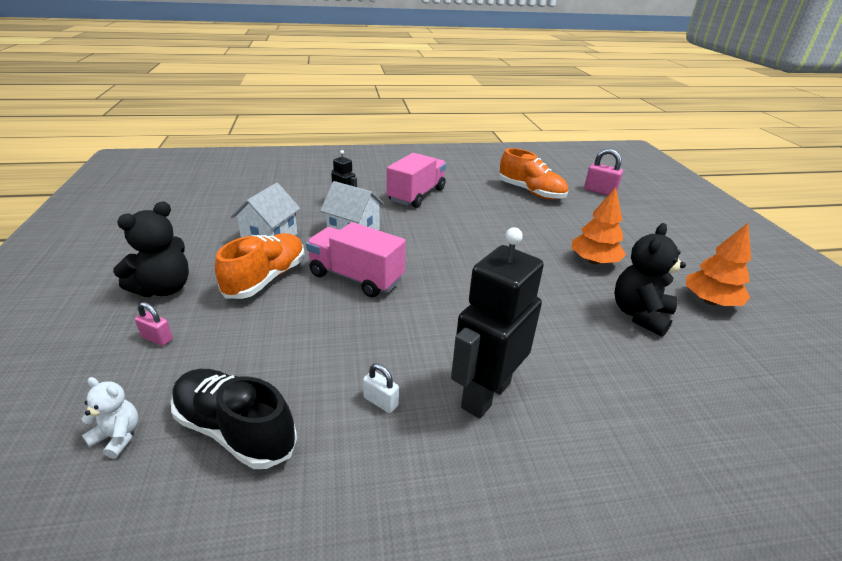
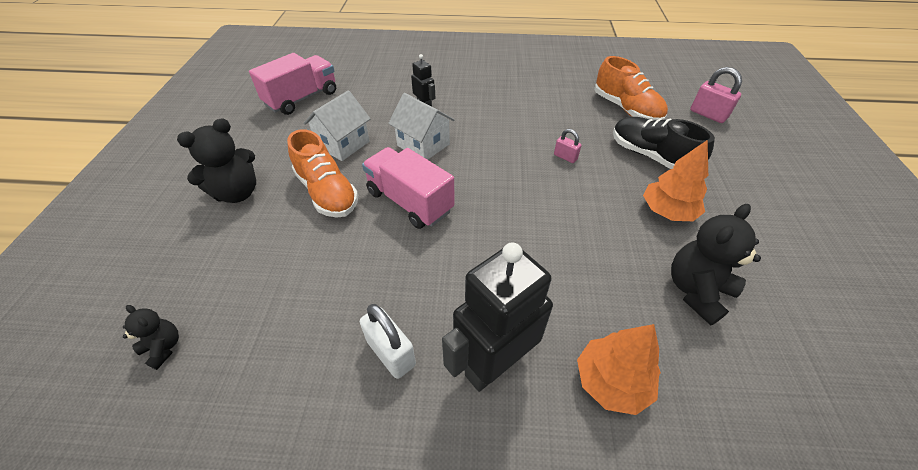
camera: 15 degrees right, 15 degrees up
(118, 437) = (164, 347): white teddy bear -> black teddy bear
(157, 338) = (218, 248): pink padlock -> pink padlock (565, 157)
(235, 430) = (256, 359): black shoe -> black shoe (651, 156)
(266, 278) = (327, 192): orange shoe -> orange shoe turned 105 degrees clockwise
(381, 401) = (391, 353): white padlock -> white padlock, size x1.66
(416, 195) = (500, 103): pink truck -> pink truck (302, 98)
(710, 301) = (790, 285): orange tree -> orange tree (611, 381)

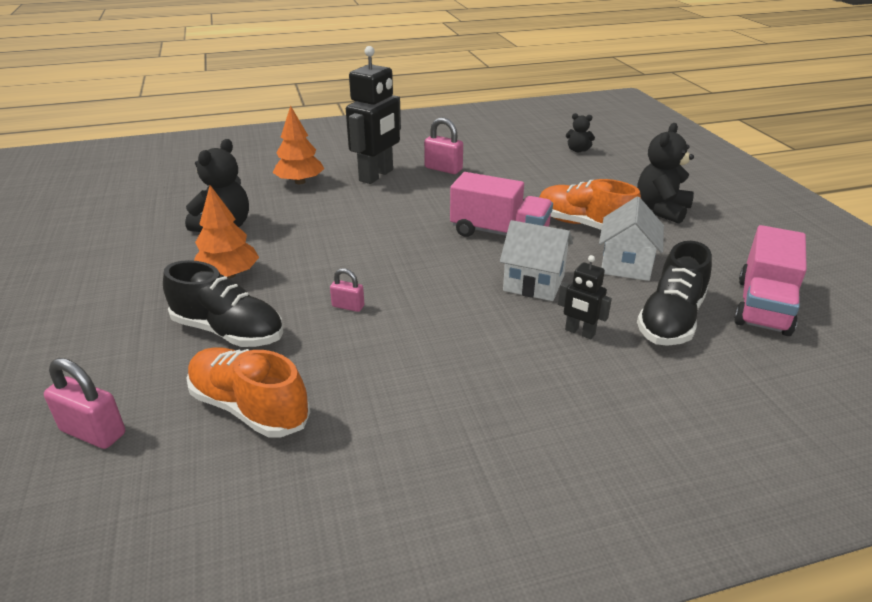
camera: 160 degrees right, 15 degrees down
(365, 103) = (670, 320): none -> black shoe
(391, 353) = (443, 169): white padlock -> pink padlock

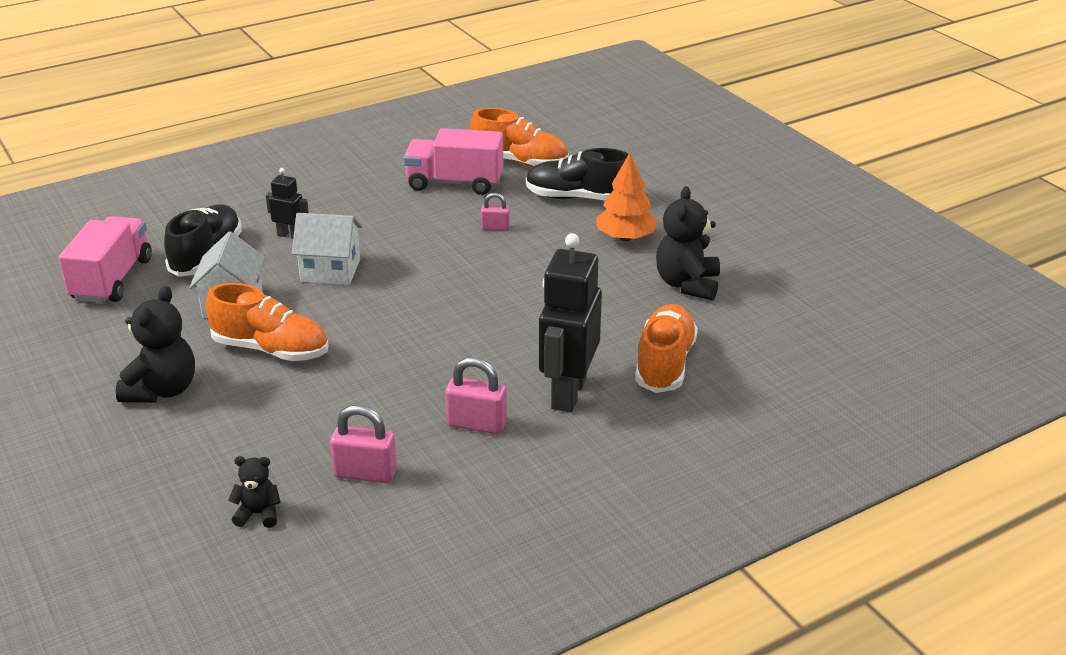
camera: 165 degrees right, 0 degrees up
(93, 432) = (604, 141): pink padlock -> pink padlock (365, 473)
(300, 182) = (664, 364): orange tree -> orange shoe
(499, 233) = (373, 322): pink truck -> pink truck (455, 183)

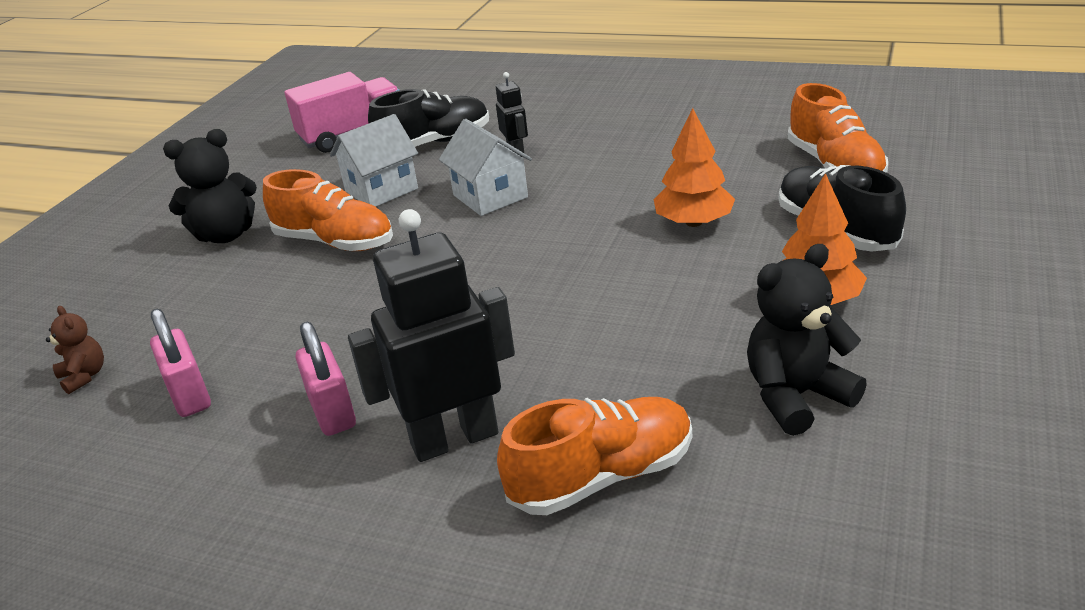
camera: 55 degrees right, 0 degrees up
(258, 514) = (84, 376): black teddy bear -> brown teddy bear
(271, 349) = (335, 242): orange shoe -> orange shoe turned 45 degrees counterclockwise
(455, 183) = (731, 162): pink truck -> none
(495, 227) = (693, 222): pink padlock -> orange tree

